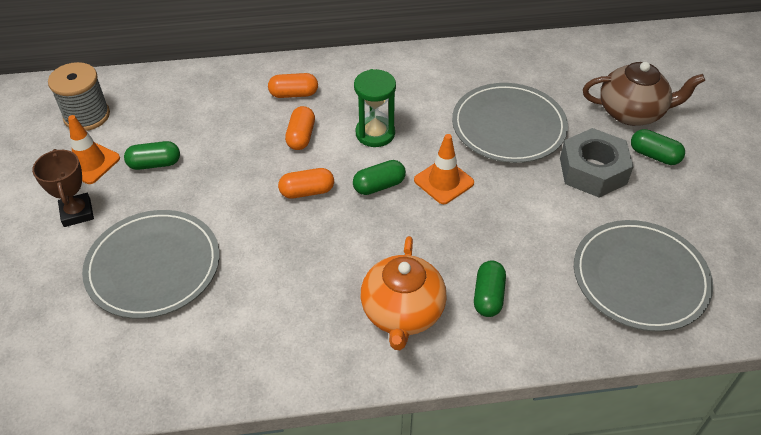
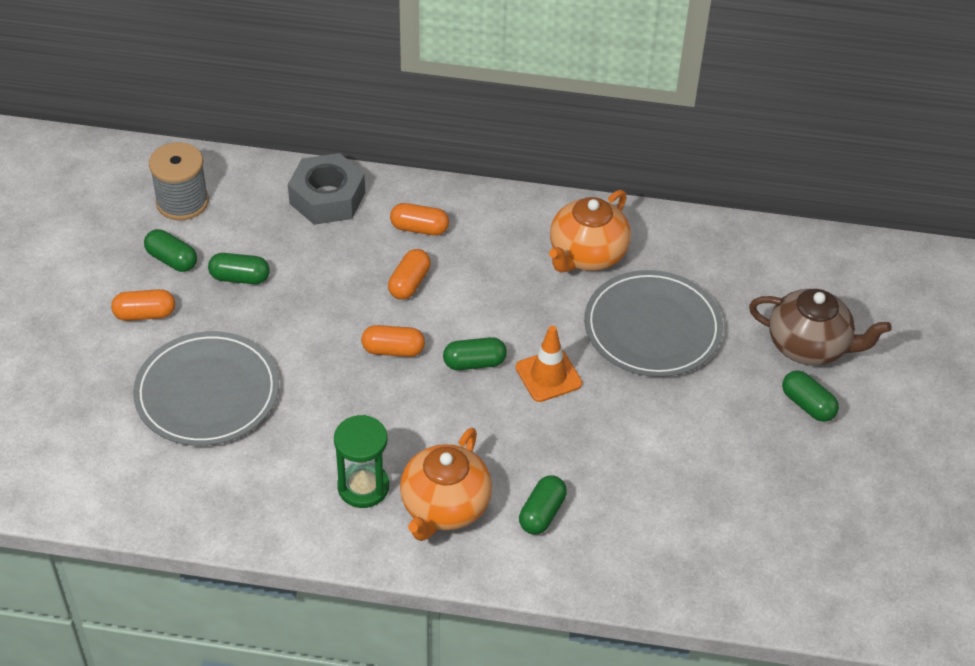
camera: 15 degrees right, 0 degrees up
(77, 213) = (145, 314): brown trophy -> orange capsule
(90, 163) = (172, 260): orange traffic cone -> green capsule
(375, 133) = (494, 300): green hourglass -> green hourglass (363, 487)
(433, 85) = (587, 255): none -> orange teapot
(593, 171) = (725, 405): grey nut -> grey nut (327, 198)
(640, 278) = (716, 537): grey plate -> none

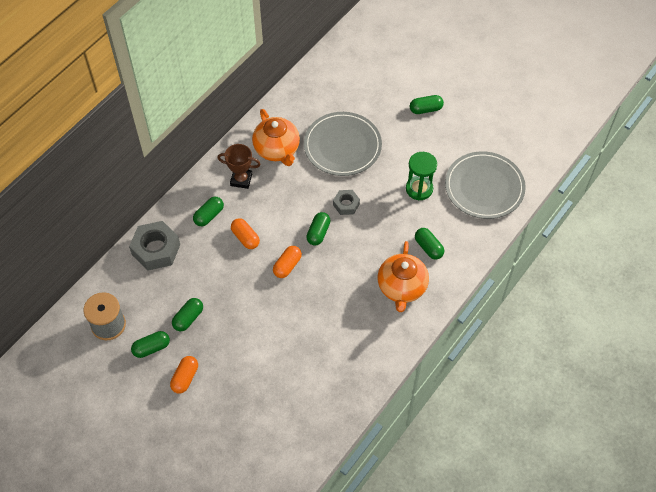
camera: 60 degrees left, 10 degrees up
(207, 392) = (263, 368): grey plate -> grey plate (484, 187)
(363, 487) = (369, 319): green hourglass -> green hourglass (419, 189)
(419, 228) = (209, 215): orange capsule -> green capsule
(444, 507) = (402, 287): orange teapot -> orange teapot turned 45 degrees clockwise
(504, 237) = (241, 180): none -> brown trophy
(548, 376) = (346, 204): orange traffic cone -> grey nut
(809, 346) = (392, 90): brown teapot -> none

